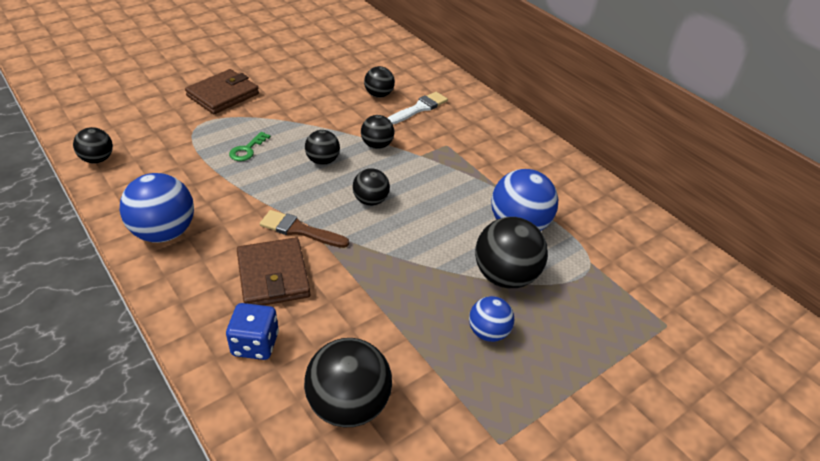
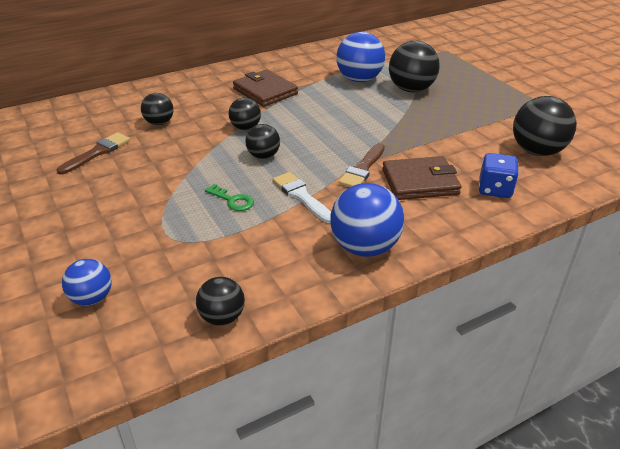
camera: 80 degrees left, 5 degrees down
(223, 95) = (110, 222): brown wallet -> brown wallet (265, 91)
(324, 73) = (97, 152): none -> brown brush
(371, 201) = (325, 134): black ball -> none
(419, 108) = (192, 104): white brush -> white brush (301, 196)
(488, 332) = (463, 100): blue ball -> blue ball (92, 298)

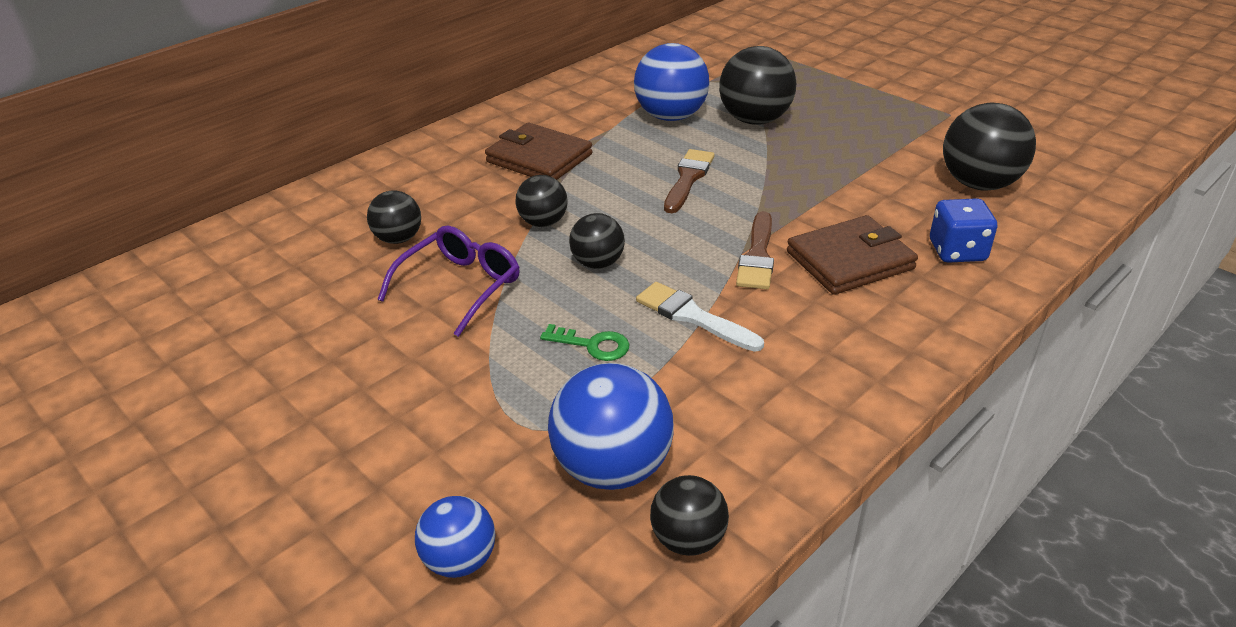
camera: 15 degrees left, 0 degrees up
(97, 152) = (322, 308): brown brush -> brown brush (688, 178)
(178, 154) = (460, 286): none -> purple glasses
(365, 247) = (832, 378): blue ball -> blue ball (612, 468)

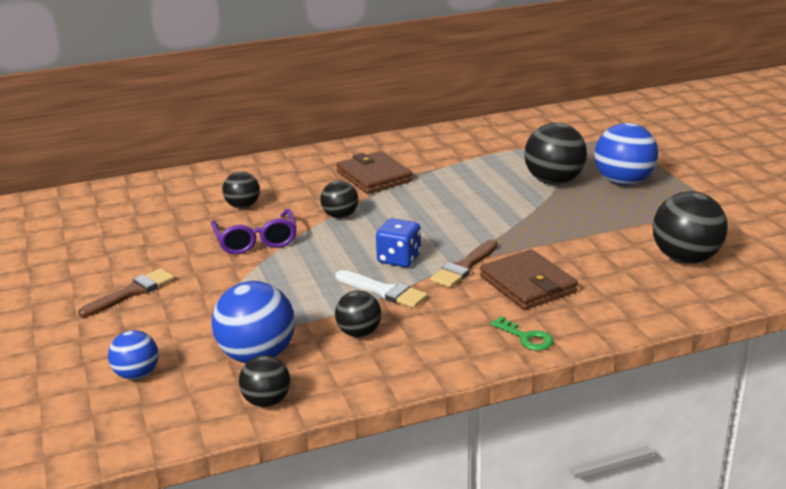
camera: 25 degrees right, 10 degrees down
(460, 286) = (256, 241): purple glasses -> purple glasses turned 105 degrees clockwise
(592, 345) = (306, 291): green key -> green key (526, 337)
(598, 263) = (352, 247): black ball -> black ball (359, 333)
(671, 117) = (493, 167): blue ball -> blue ball (623, 182)
(688, 178) = (464, 210): brown brush -> brown brush (132, 292)
(692, 316) = (384, 291): white brush -> white brush turned 150 degrees clockwise
(850, 260) = (527, 284): brown wallet -> brown wallet turned 60 degrees clockwise
(957, 251) = (615, 297): blue dice -> blue dice (399, 259)

